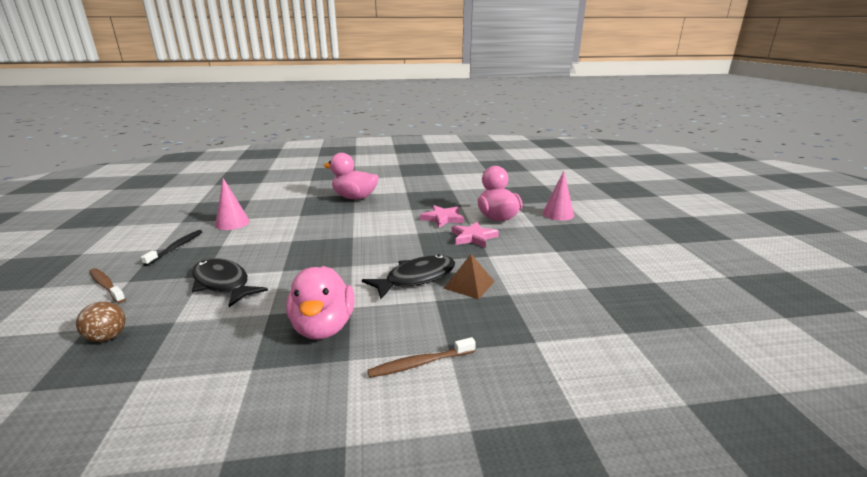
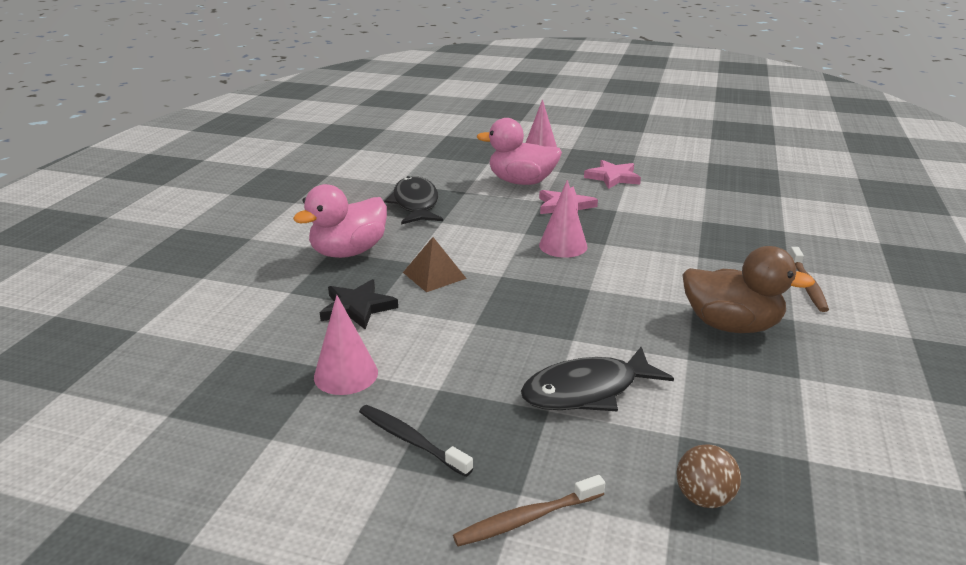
camera: 65 degrees left, 5 degrees up
(296, 212) = (357, 308): none -> black star
(323, 327) = (731, 325): pink duck -> brown duck
(408, 247) = (563, 245): none -> pink cone
(416, 278) = (647, 256): black fish -> black fish (415, 204)
(442, 218) = (494, 210): pink star -> pink star (613, 177)
(469, 285) = (676, 233): brown pyramid -> brown pyramid (434, 275)

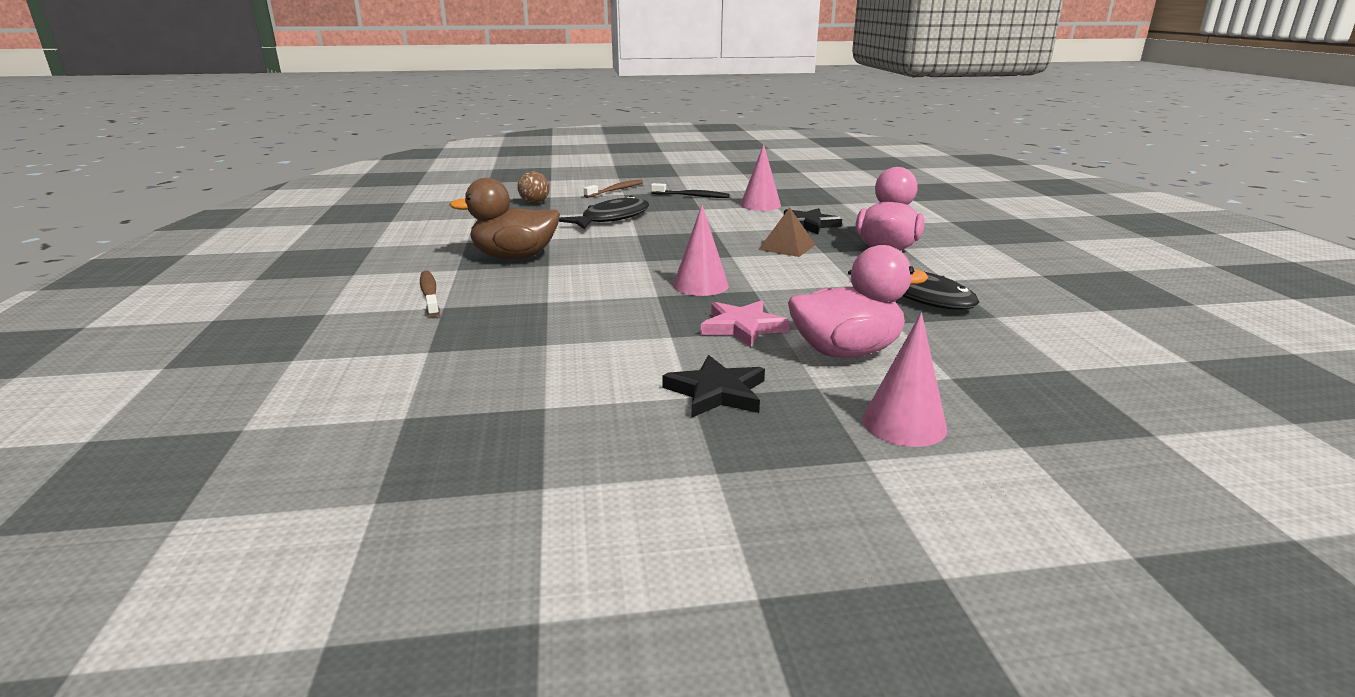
camera: 155 degrees right, 5 degrees down
(613, 177) = (716, 392): pink star -> black star

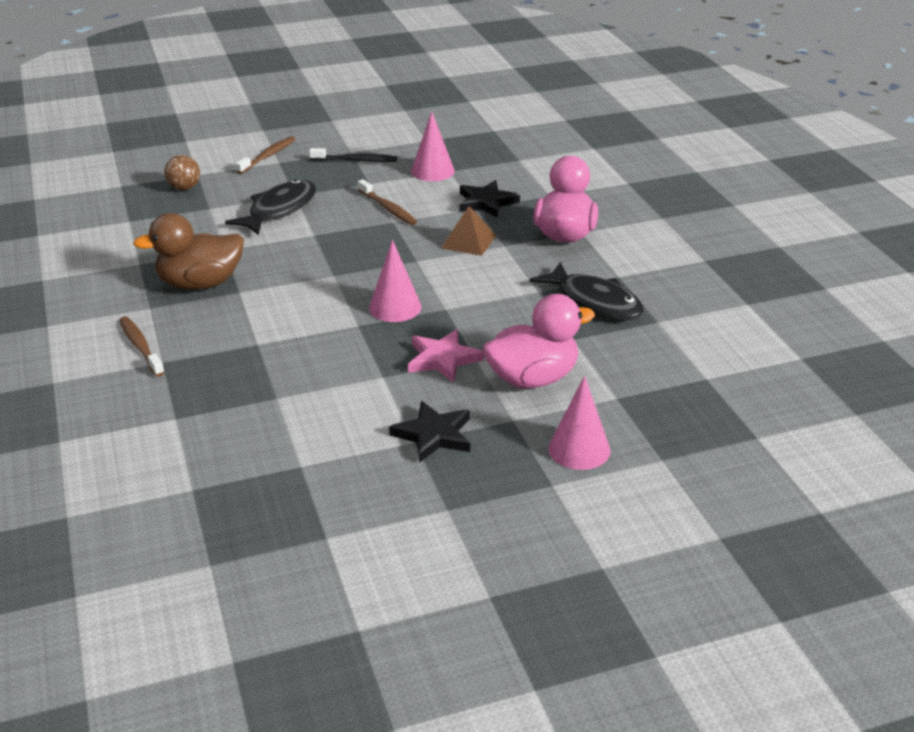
camera: 10 degrees left, 10 degrees up
(713, 223) = (388, 208): none -> brown toothbrush

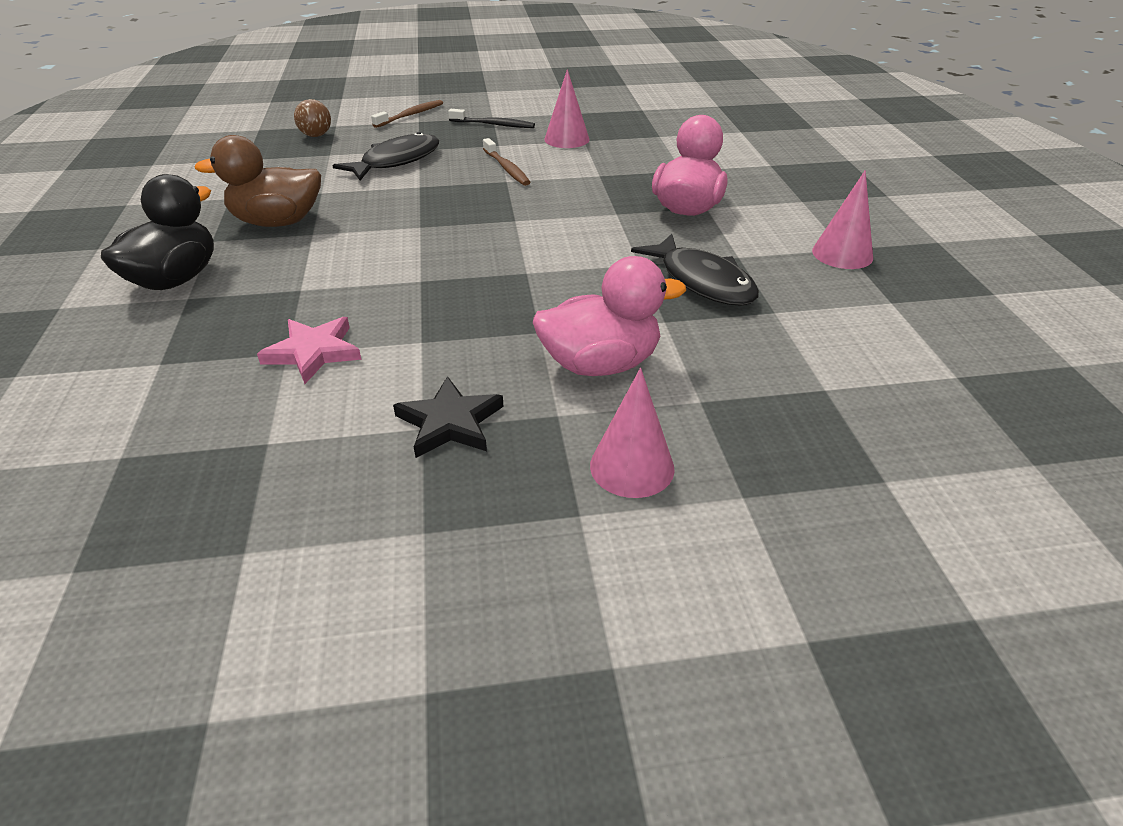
camera: 10 degrees right, 5 degrees up
(140, 347) = (175, 279): brown toothbrush -> black duck
(395, 307) = (470, 265): pink cone -> pink cone (842, 254)
(443, 359) = (500, 328): pink star -> pink star (313, 352)
(468, 241) = (578, 206): brown pyramid -> none
(486, 202) = (611, 171): black star -> none

